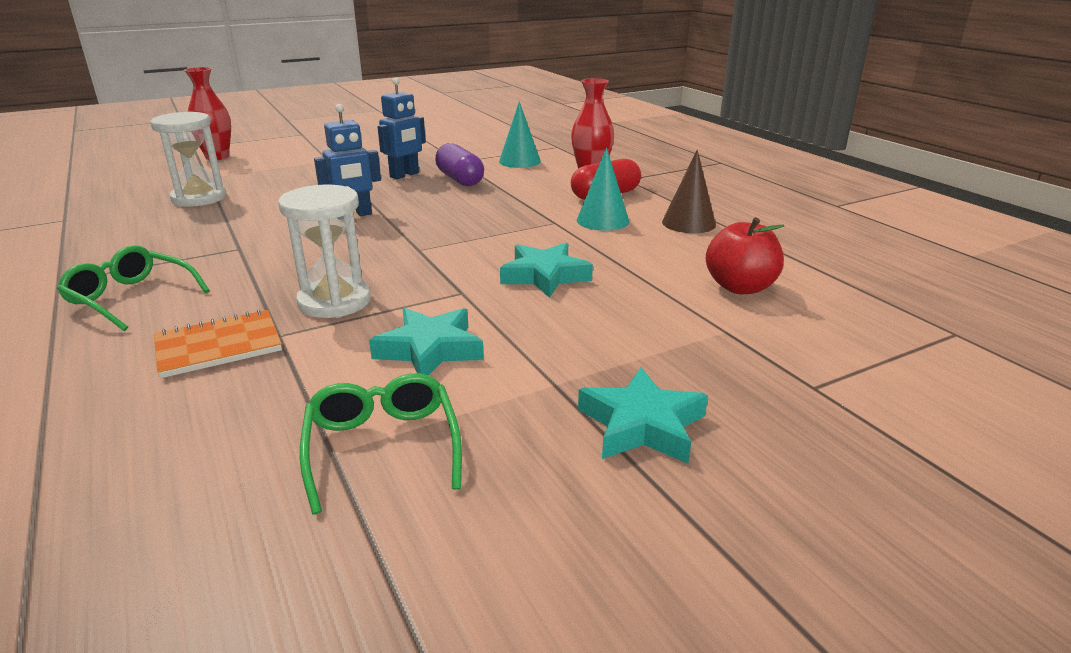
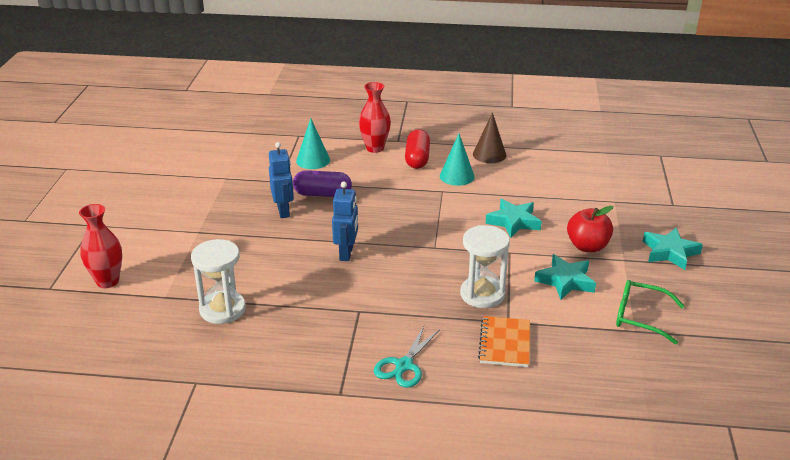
camera: 55 degrees left, 5 degrees up
(131, 298) = (404, 366): green glasses -> turquoise scissors
(740, 287) = (578, 178): red apple -> red apple (587, 246)

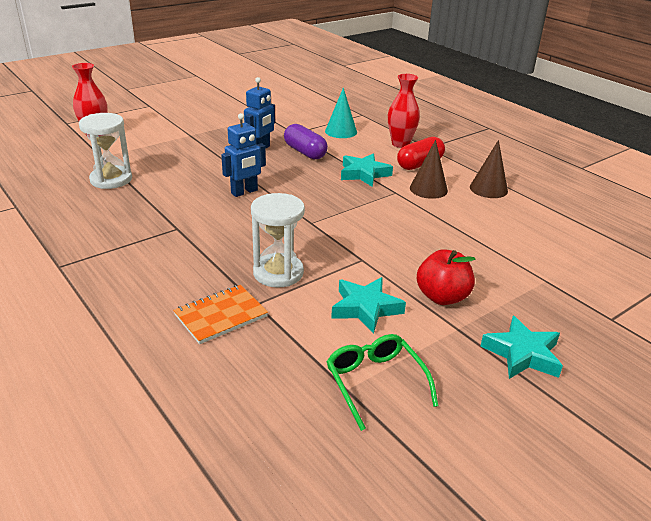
camera: 45 degrees right, 0 degrees up
(404, 366) = (127, 279): turquoise scissors -> none
(457, 176) = (428, 189): turquoise cone -> brown cone
(513, 222) = (411, 242): turquoise star -> turquoise star (364, 174)

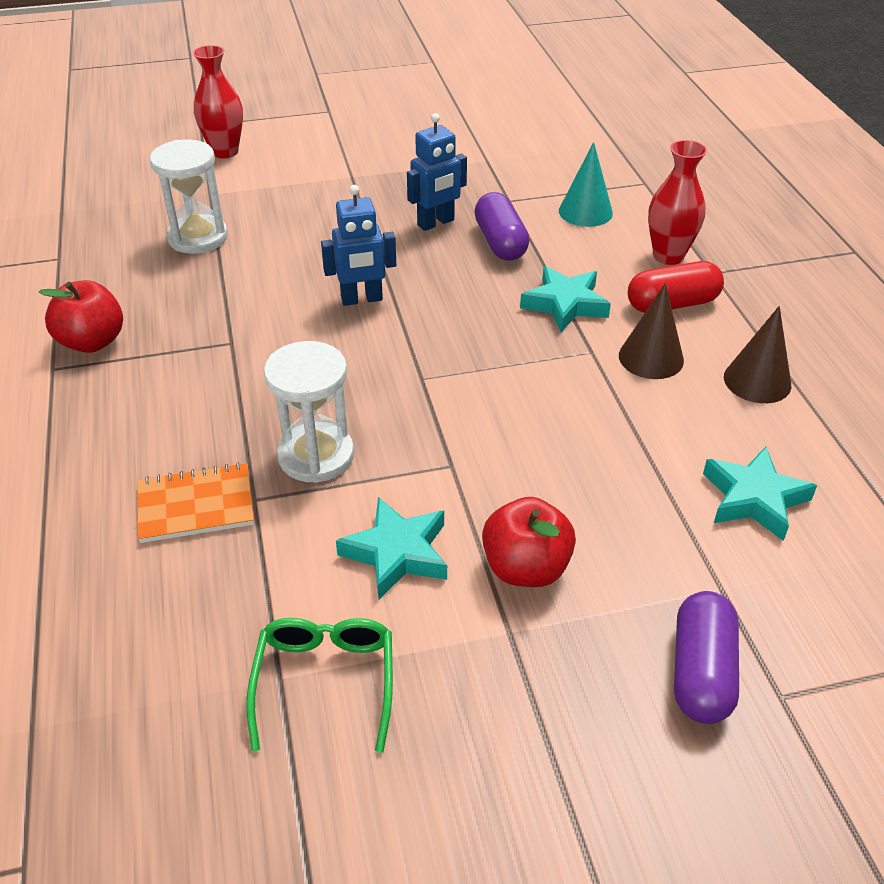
camera: 25 degrees right, 10 degrees up
(78, 246) = (92, 342): none -> red apple
(522, 354) = (577, 709): turquoise star -> turquoise star (754, 498)
(567, 319) = (701, 672): none -> purple capsule

